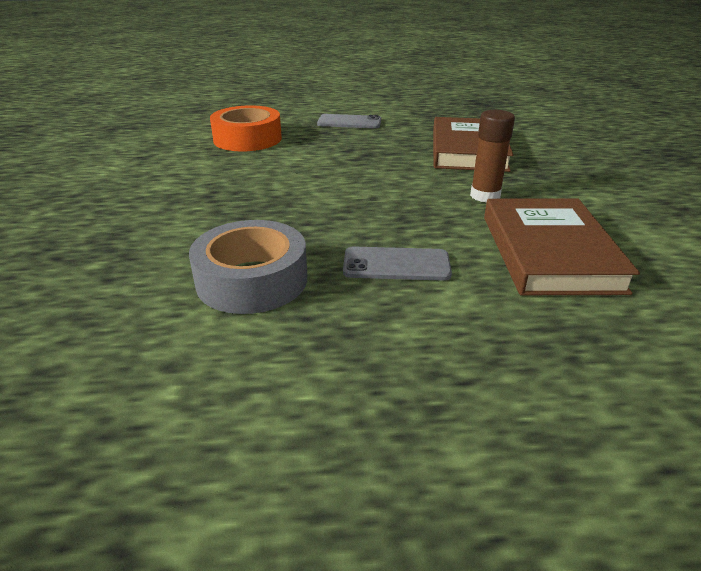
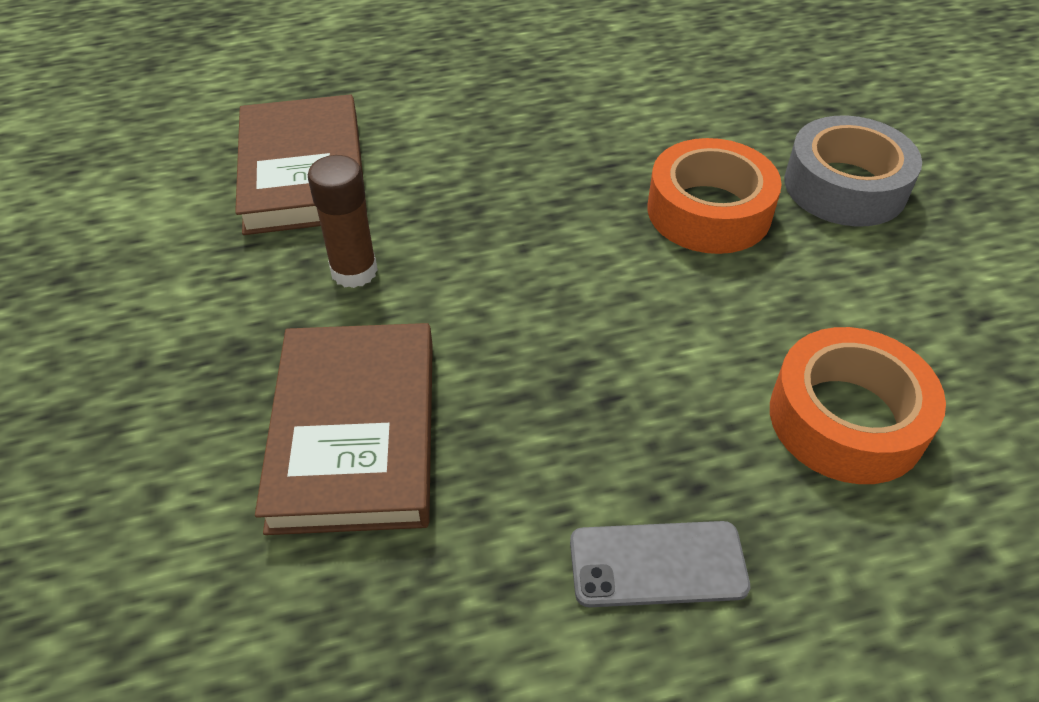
camera: 170 degrees right, 15 degrees up
(238, 203) = (709, 211): none -> orange tape
(252, 280) = (614, 105): grey tape -> grey tape (845, 186)
(396, 264) = (476, 137): grey phone -> none

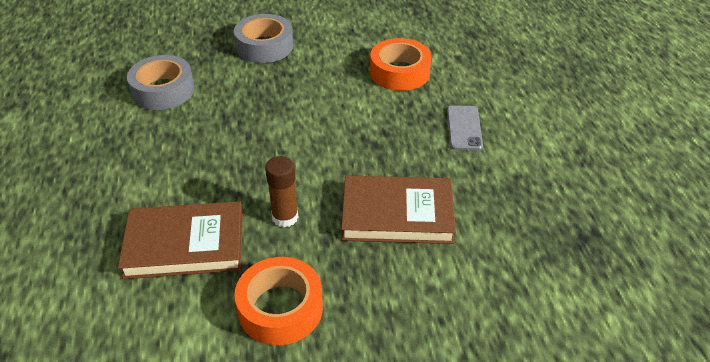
camera: 85 degrees left, 5 degrees down
(659, 90) = (163, 90): none -> grey tape
(709, 211) = (270, 88): orange tape -> orange tape (280, 308)

